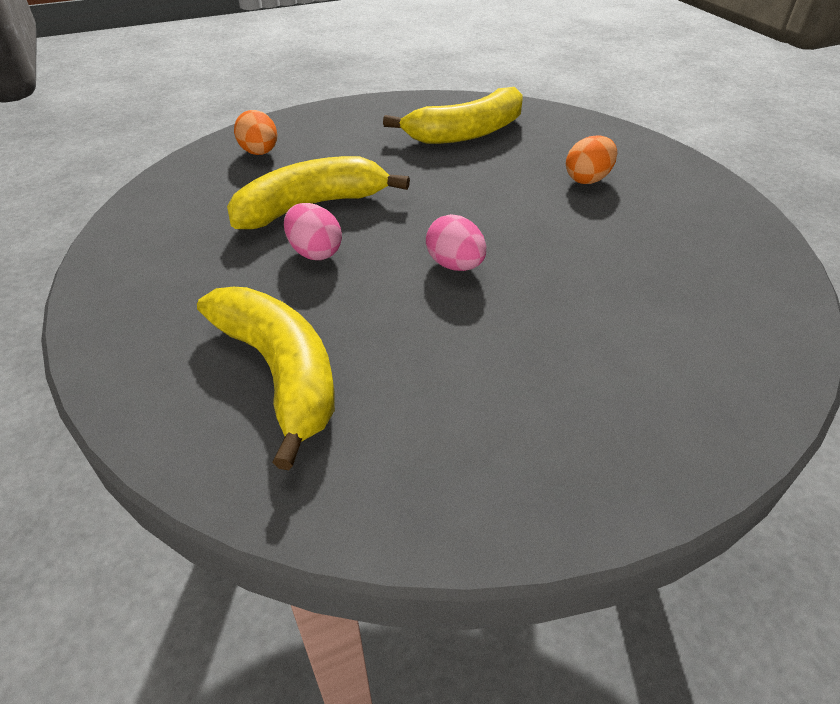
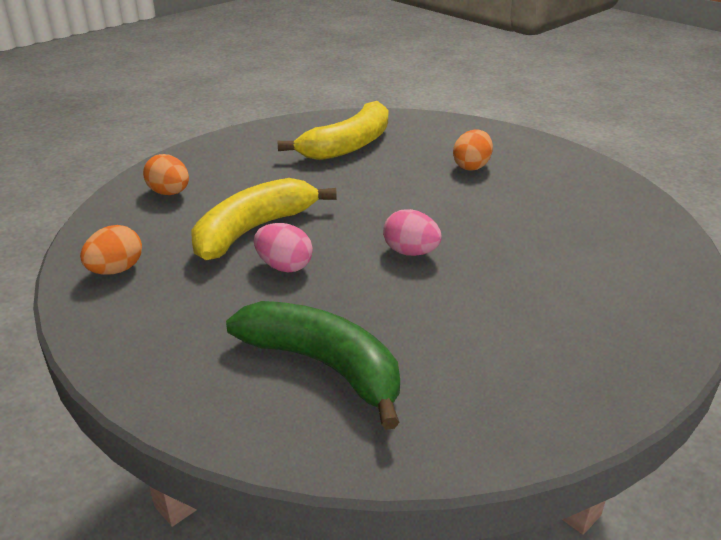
camera: 20 degrees left, 10 degrees down
(160, 221) = (116, 270): none -> orange egg
(280, 372) = (324, 365): yellow banana -> green banana

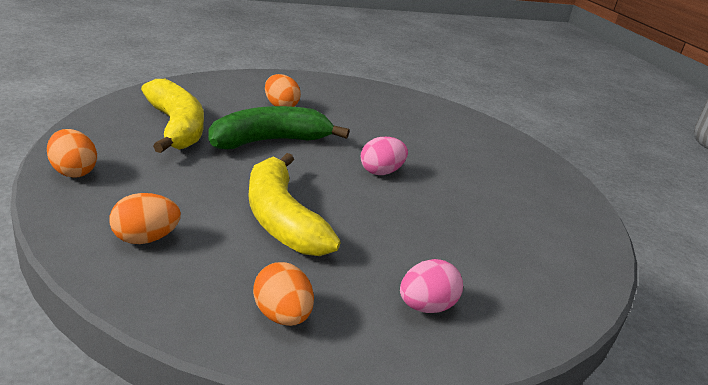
camera: 70 degrees left, 5 degrees down
(229, 142) = (73, 172): none -> orange egg
(284, 266) = (356, 225): pink egg -> pink egg (425, 307)
(324, 365) = (500, 254): green banana -> green banana (269, 141)

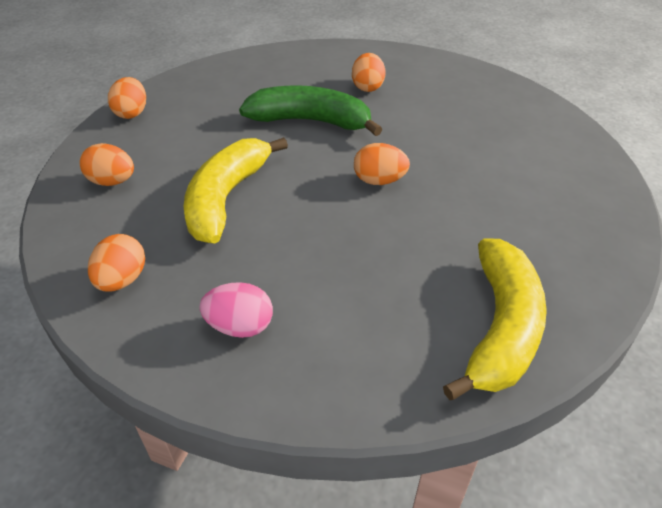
camera: 45 degrees right, 15 degrees up
(176, 127) = (248, 91): yellow banana -> yellow banana (500, 328)
(381, 172) = (379, 181): pink egg -> orange egg

